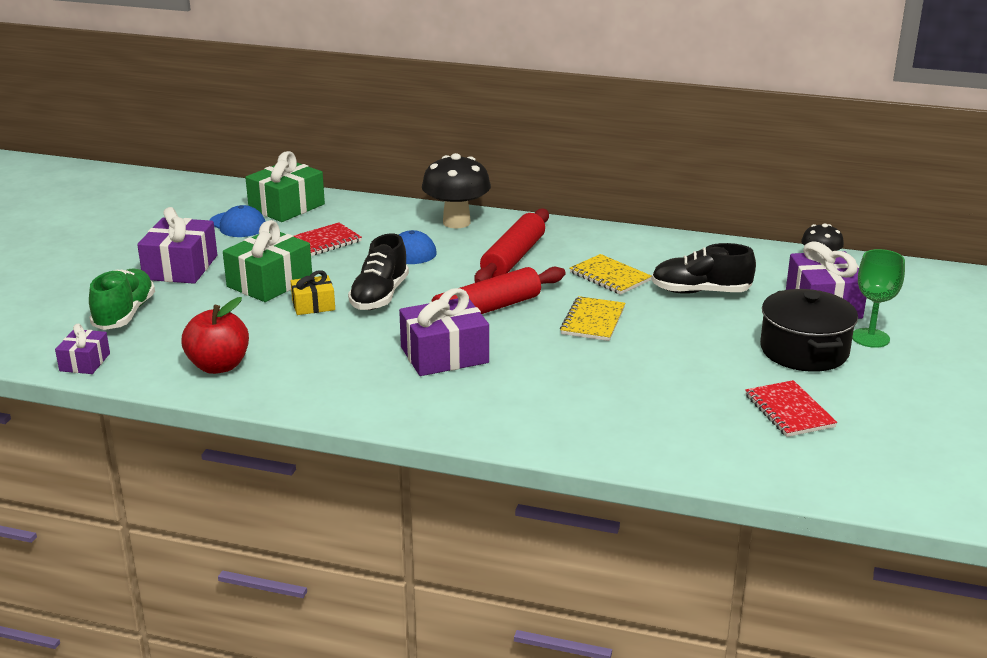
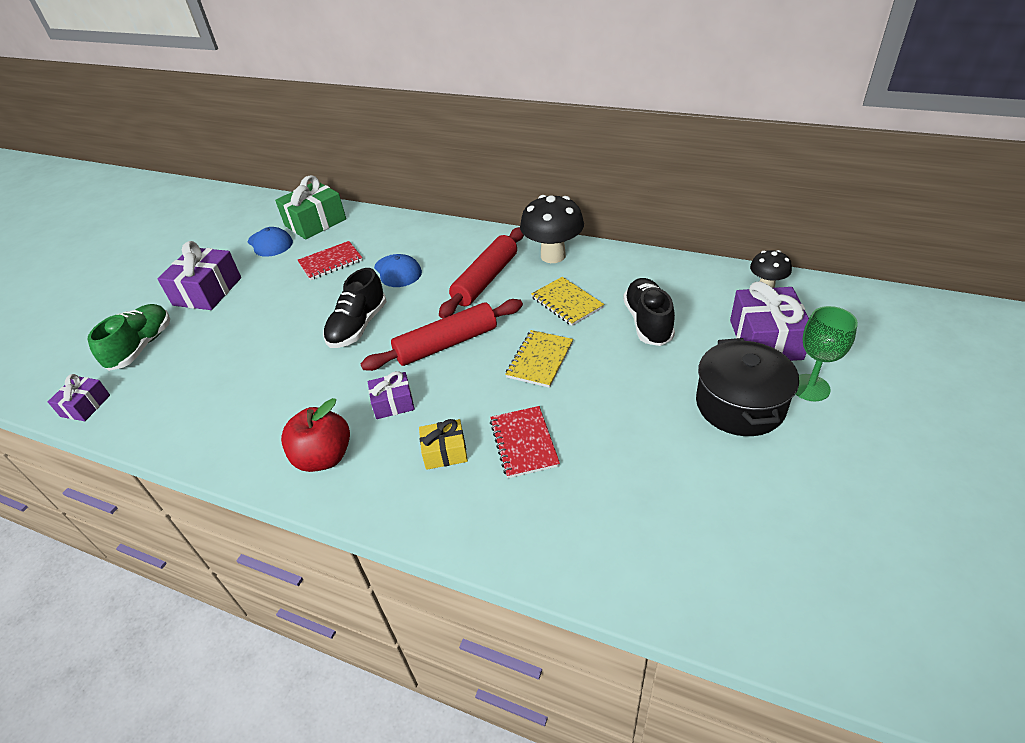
camera: 10 degrees right, 15 degrees up
(218, 366) = (193, 413): red apple -> red apple (324, 457)
(269, 282) = (272, 309): green gift -> none
(313, 305) = (299, 337): yellow gift -> yellow gift (445, 452)
(444, 355) = (393, 403): purple gift -> purple gift, size x0.57
(456, 222) = (448, 238): black mushroom -> black mushroom (553, 256)
(700, 292) = (648, 322): black shoe -> black shoe turned 75 degrees clockwise
(789, 411) = (715, 495): red notebook -> red notebook (524, 443)

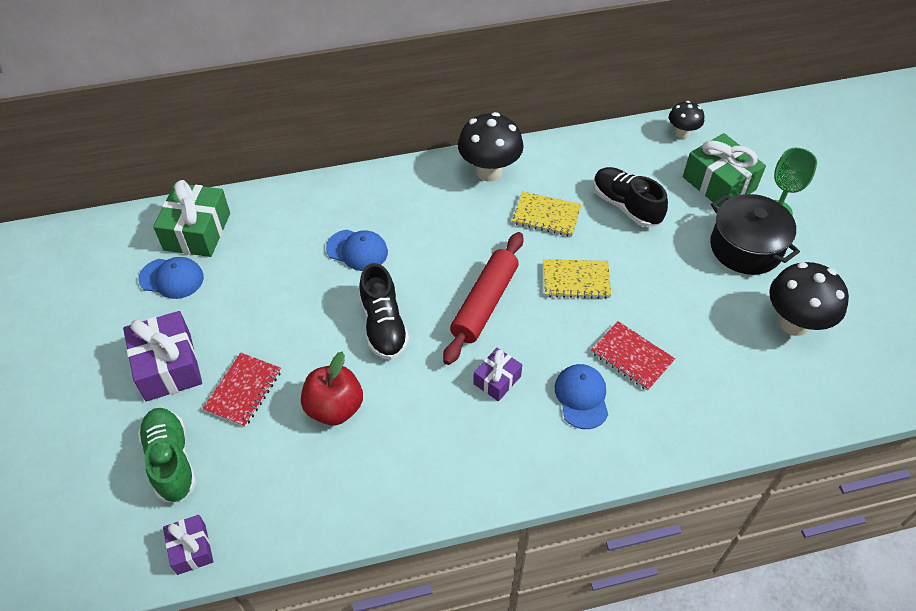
camera: 40 degrees left, 10 degrees up
(324, 457) = (490, 457): red apple -> red apple (334, 408)
(330, 262) = (273, 271): red notebook -> red notebook (243, 390)
(445, 452) = (581, 397): yellow gift -> blue cap
(485, 280) = (453, 223): red rolling pin -> none
(540, 360) = (576, 280): yellow notebook -> yellow notebook turned 75 degrees counterclockwise
(728, 498) = (794, 323): none -> black mushroom
(765, 339) = (719, 183): purple gift -> green gift

